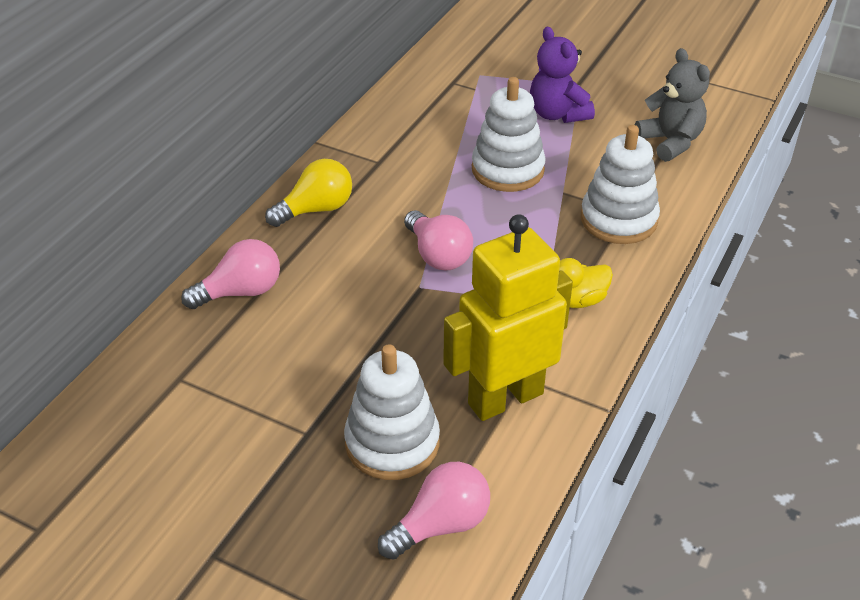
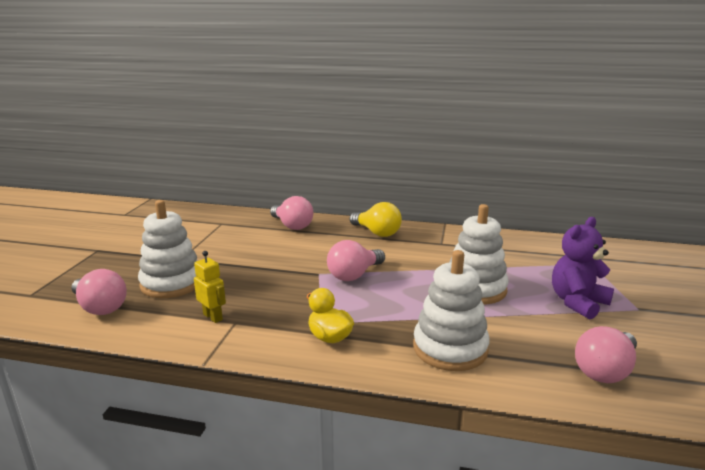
camera: 75 degrees right, 20 degrees down
(505, 398) = (213, 317): yellow robot -> yellow robot, size x0.42
(670, 142) = (605, 370): grey teddy bear -> pink light bulb

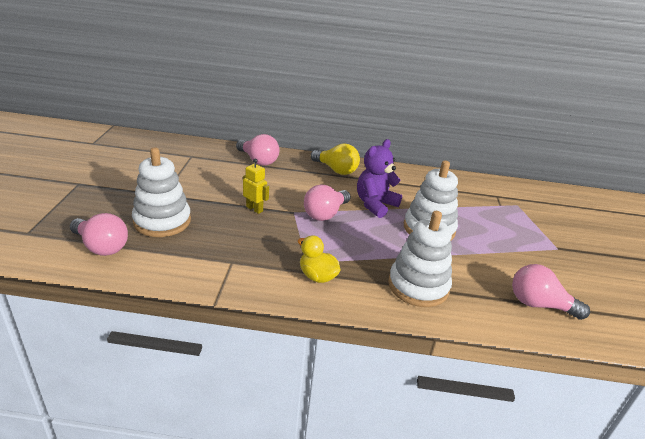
camera: 10 degrees left, 10 degrees up
(213, 317) = (210, 256): yellow robot -> yellow robot (254, 209)
(577, 302) = (511, 242): purple teddy bear -> purple teddy bear (375, 204)
(605, 370) = (539, 304): pink light bulb -> pink light bulb turned 75 degrees clockwise

